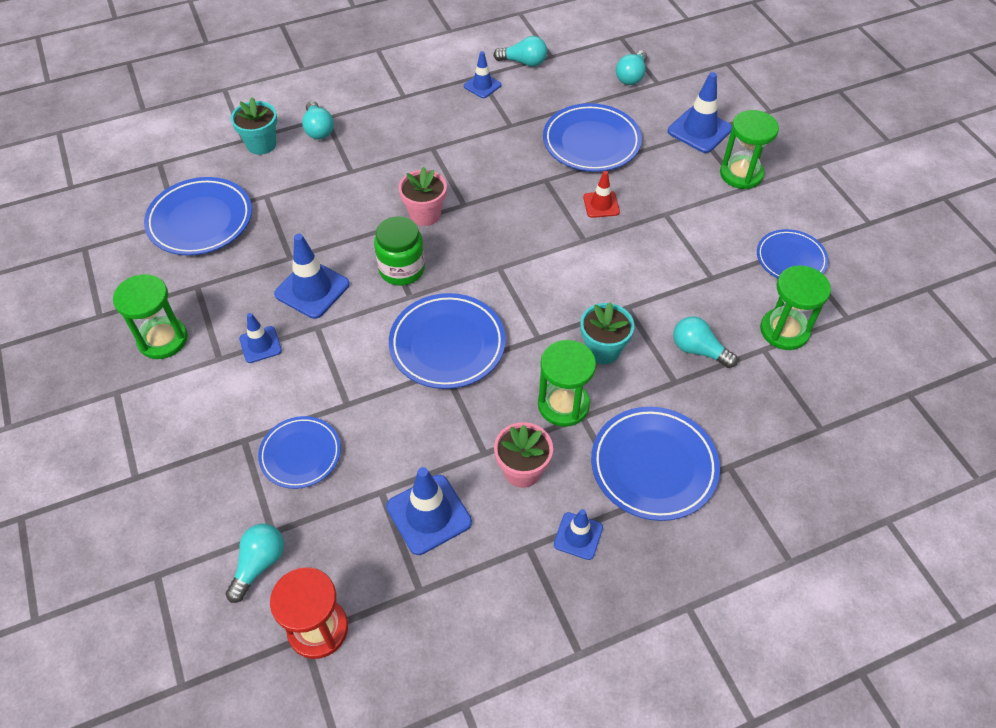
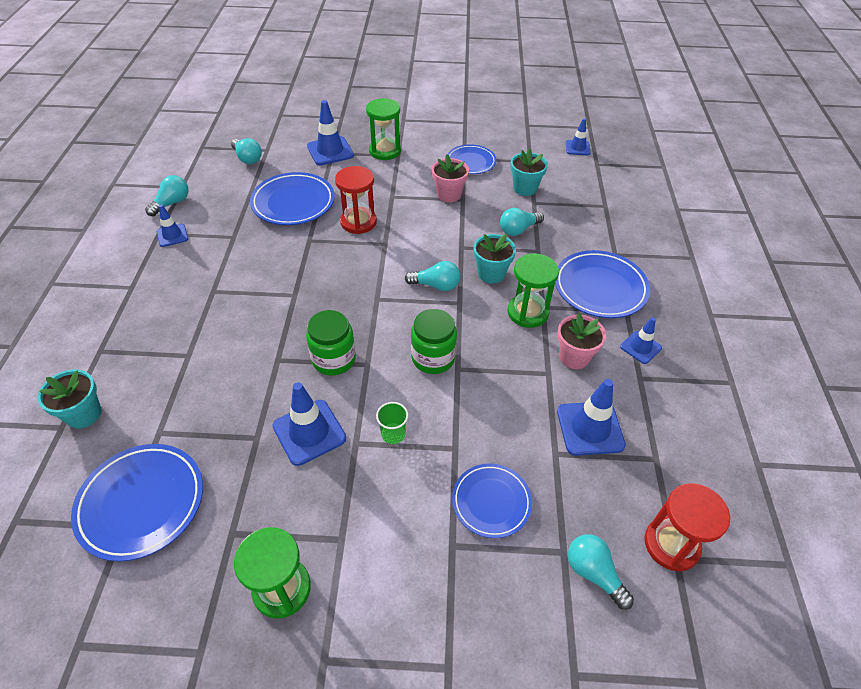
camera: 65 degrees left, 5 degrees down
(260, 345) = (347, 496): blue traffic cone -> blue traffic cone (577, 148)
(318, 129) = (110, 361): turquoise light bulb -> turquoise light bulb (436, 285)
(339, 350) = (393, 434): none -> green cup
(425, 214) = (285, 322): pink flower pot -> pink flower pot (449, 195)
(447, 344) = (433, 358): blue plate -> green jar
(601, 204) = (358, 222): red traffic cone -> red hourglass
(784, 330) = (525, 188): green hourglass -> turquoise flower pot

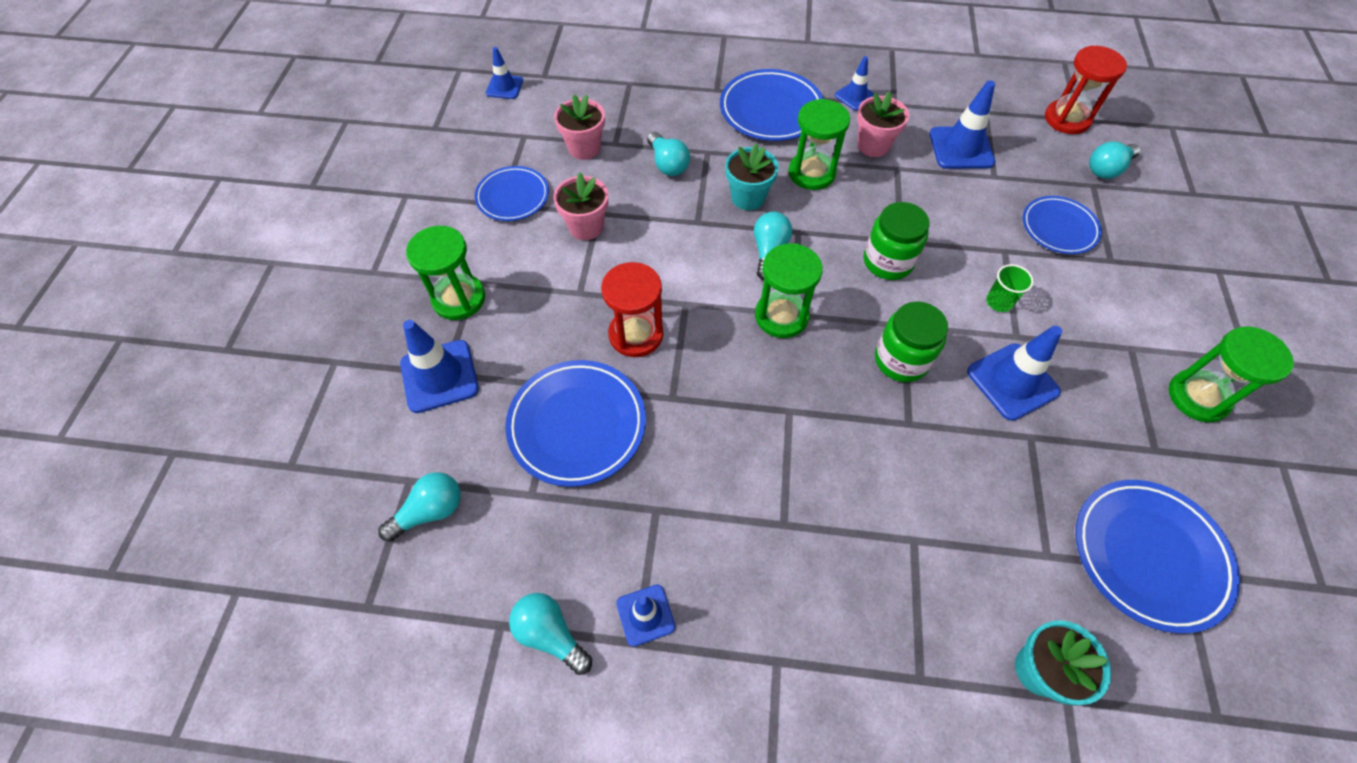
camera: 85 degrees left, 10 degrees up
(374, 292) = (781, 316): none -> green hourglass
(525, 188) = (584, 148): turquoise flower pot -> pink flower pot

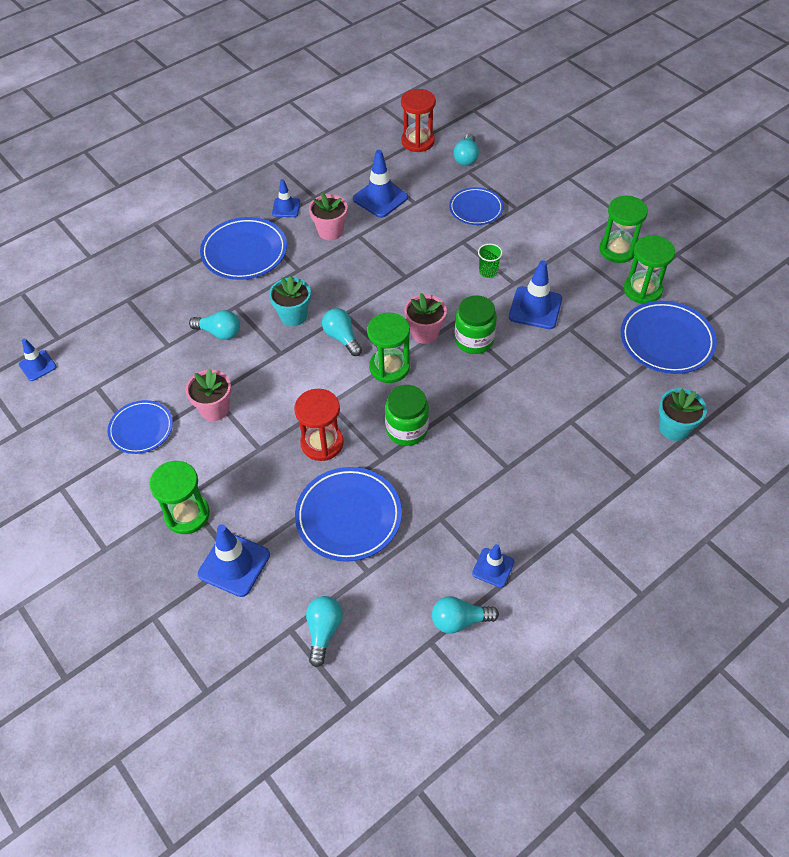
camera: 45 degrees left, 5 degrees down
(584, 148) = (150, 363): pink flower pot -> pink flower pot (425, 333)
(811, 173) = (313, 273): green hourglass -> green hourglass (642, 290)
(888, 261) = (411, 293): green jar -> green jar (407, 429)

